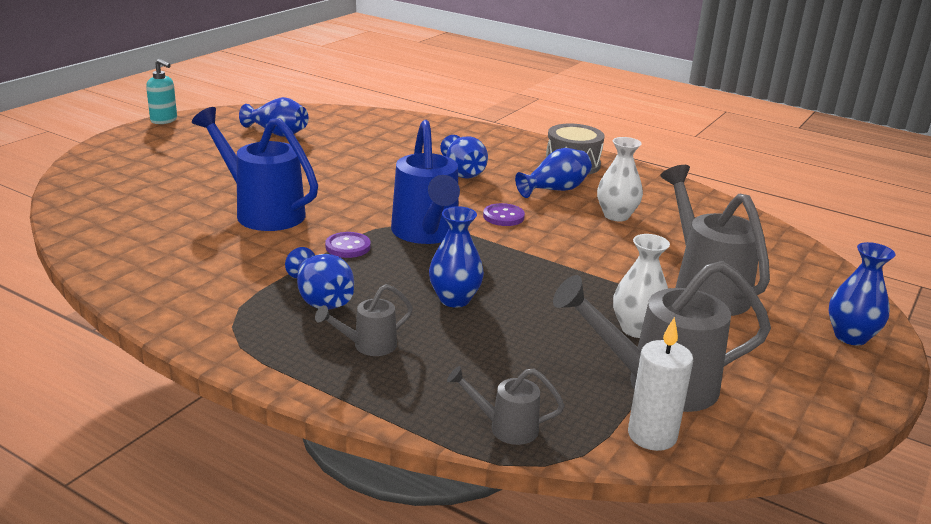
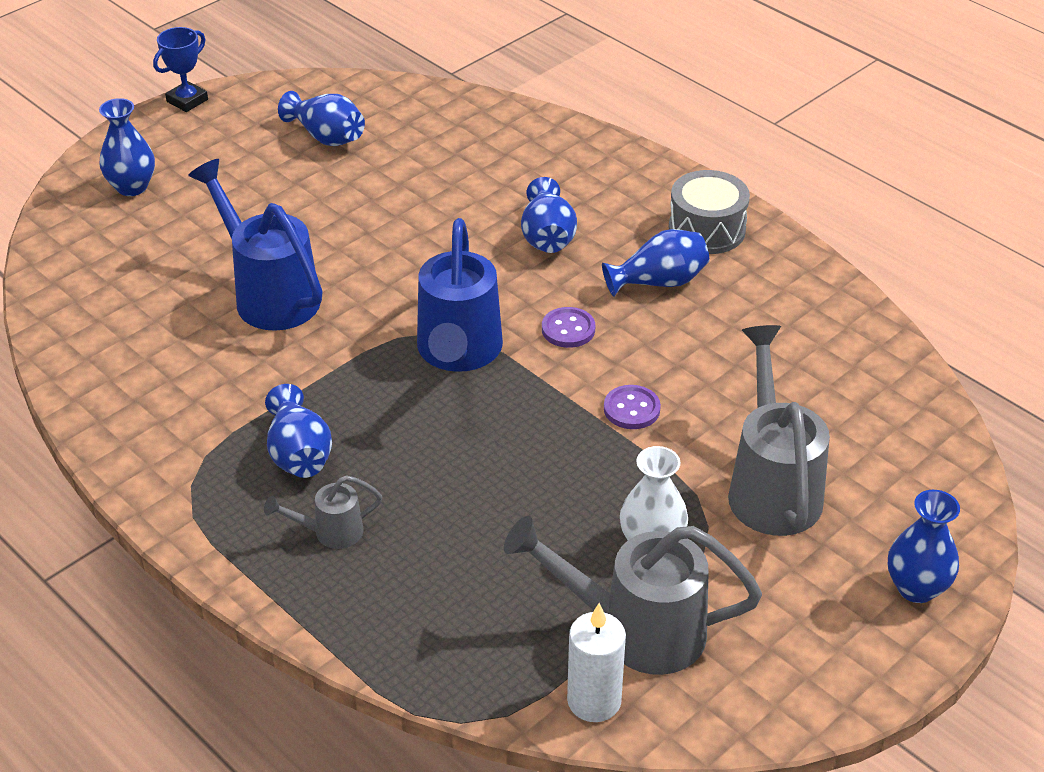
camera: 15 degrees right, 15 degrees up
(164, 120) = (187, 100): turquoise soap dispenser -> blue trophy
(348, 247) = (355, 367): purple button -> purple button (631, 409)
(454, 299) = (452, 470): blue vase -> blue vase (132, 187)
(506, 428) = (439, 668): grey watering can -> none
(616, 216) = (720, 341): white vase -> none

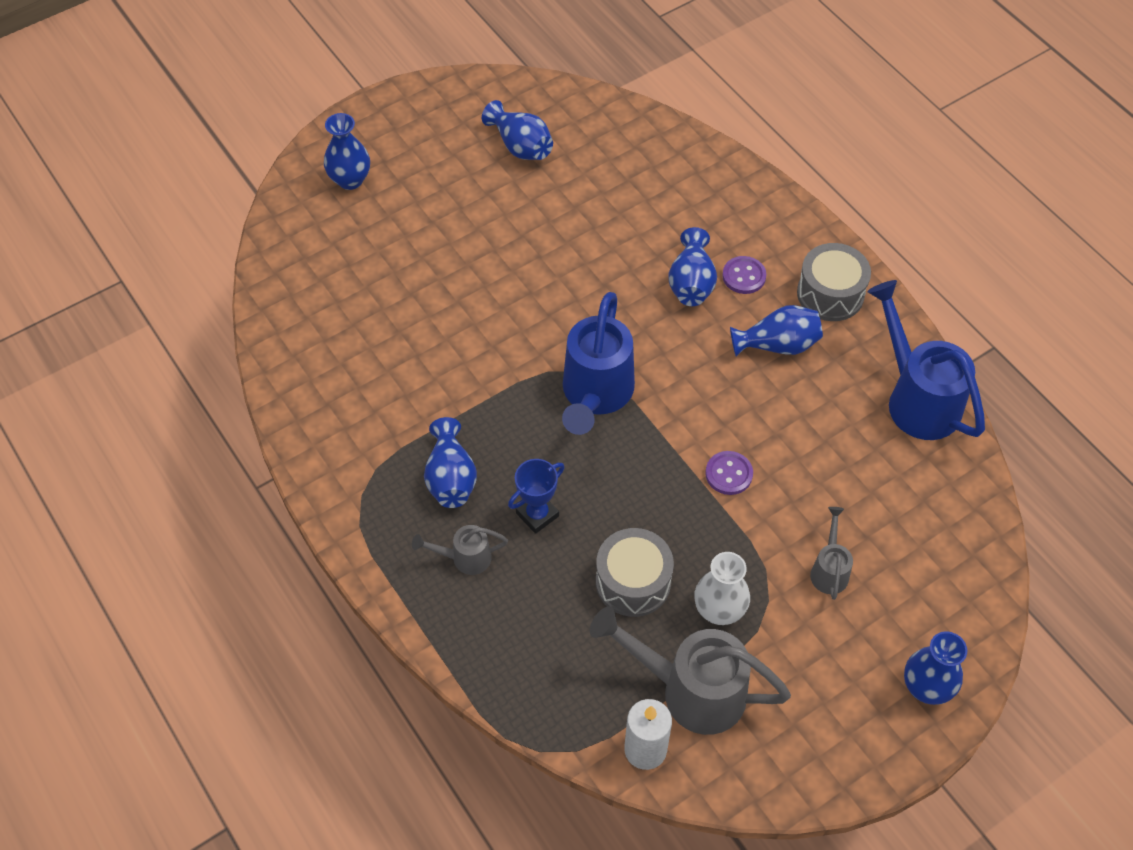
camera: 10 degrees right, 15 degrees up
(187, 100) = (407, 89): blue trophy -> blue trophy (537, 514)
(270, 294) = (449, 311): blue watering can -> blue watering can (917, 398)
(541, 529) = (633, 582): none -> grey drum
(568, 329) = (691, 384): purple button -> purple button (744, 276)
(772, 487) = (829, 570): grey watering can -> grey watering can, size x0.49

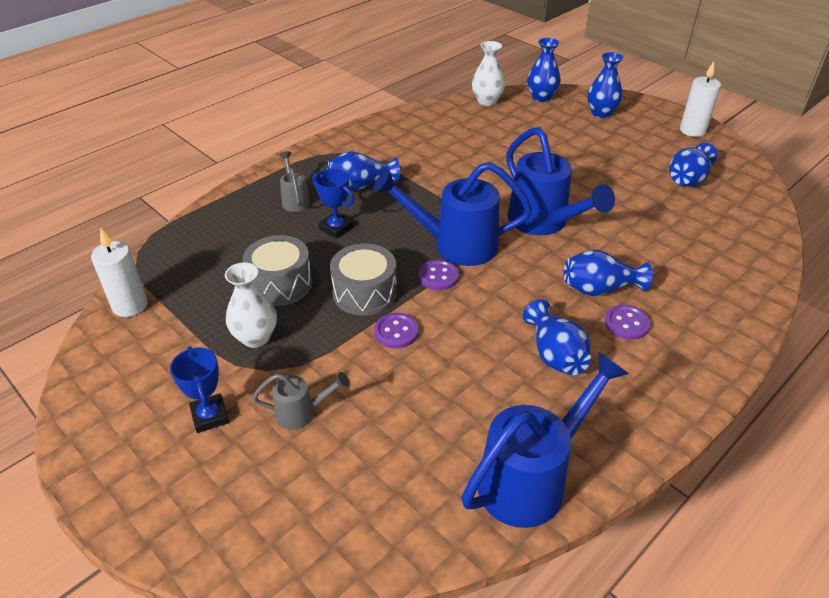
camera: 80 degrees right, 15 degrees down
(275, 296) = (487, 101): none -> white vase
(420, 105) = (692, 130): none -> white candle
(571, 302) = (543, 223): none -> blue watering can
(647, 421) = (438, 276): none -> purple button
(691, 690) = (179, 327): grey watering can -> none
(826, 654) = (210, 416): none -> blue trophy
(830, 294) = (640, 392): grey drum -> grey drum (364, 293)
(926, 687) = (167, 504): blue vase -> blue vase (541, 97)

